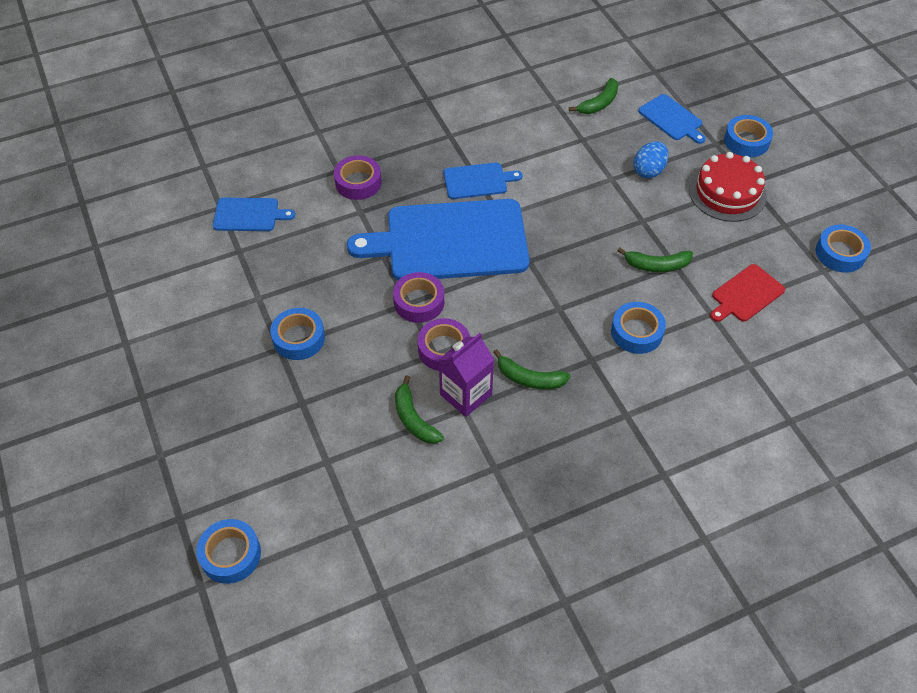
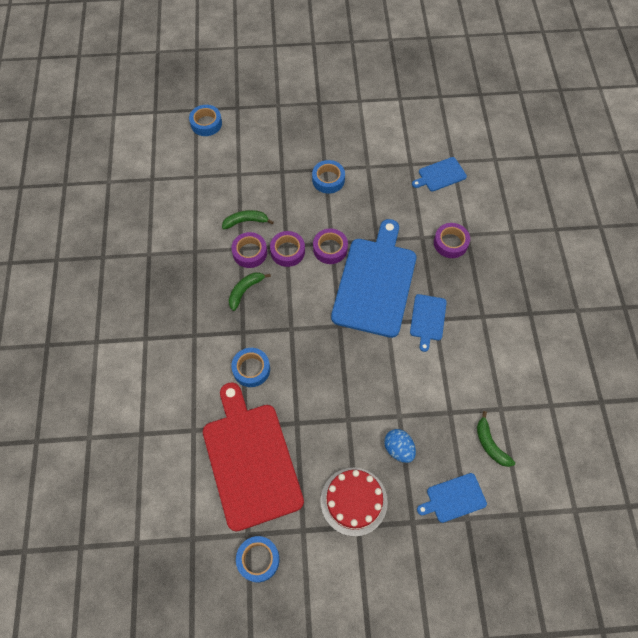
camera: 110 degrees right, 10 degrees up
(249, 215) = (440, 175): blue cutting board -> blue cutting board turned 45 degrees clockwise
(465, 394) = (250, 252): purple carton -> purple tape
(656, 265) = (302, 409): green banana -> none
(746, 141) = (407, 551): blue tape -> none
(746, 294) = (250, 460): red cutting board -> red cutting board, size x2.18

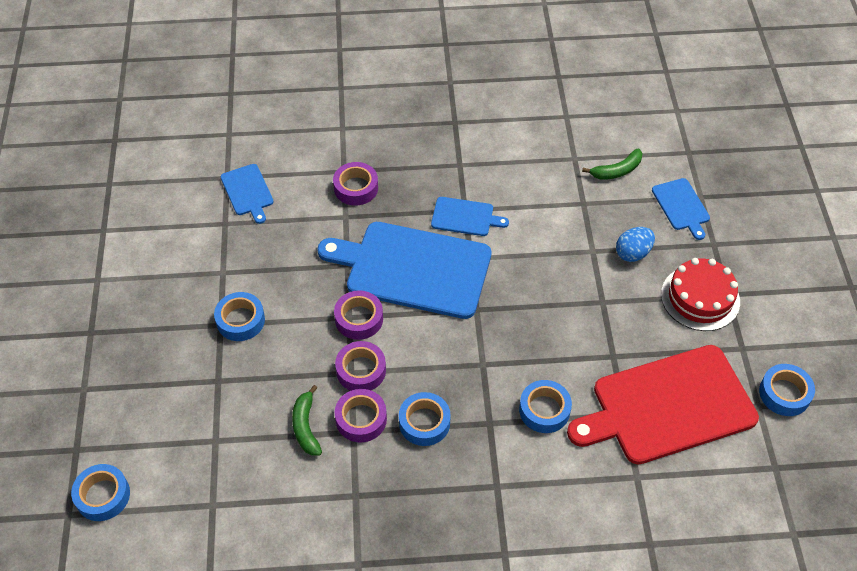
camera: 90 degrees left, 10 degrees down
(245, 290) = (424, 422): green banana -> blue tape

